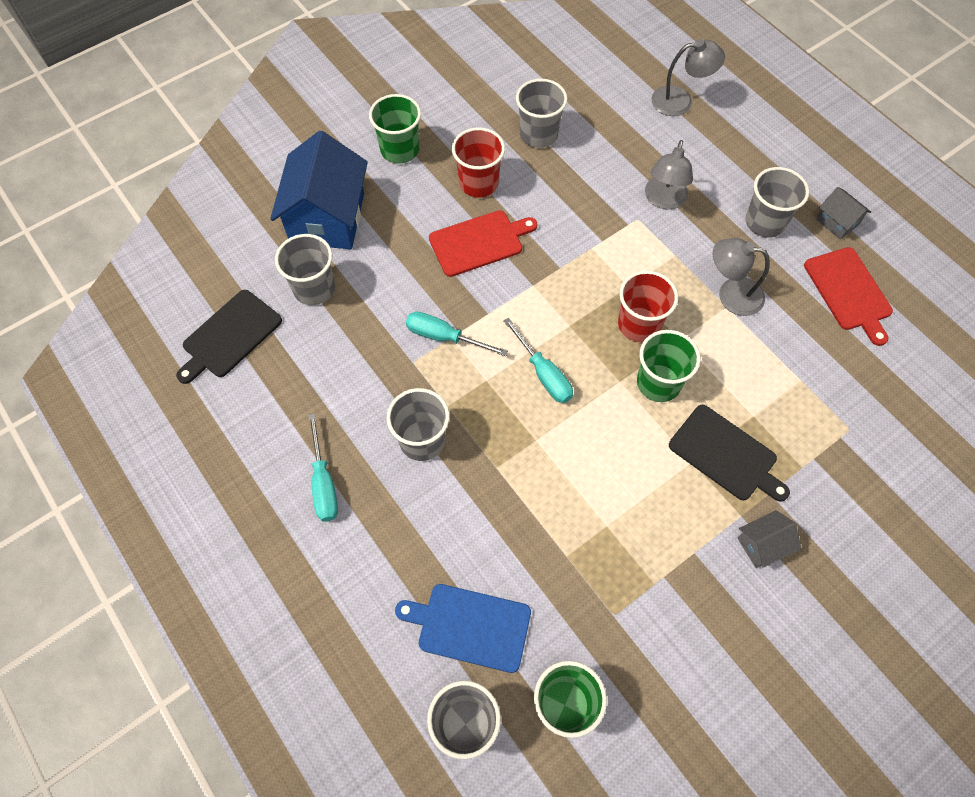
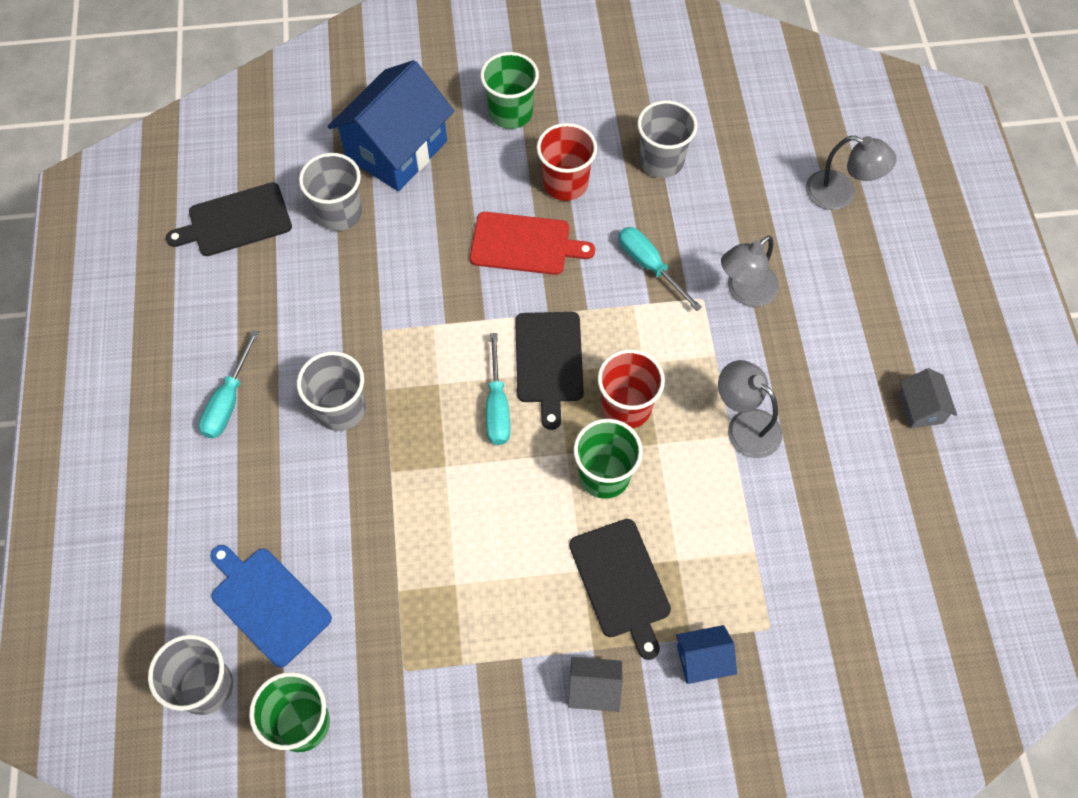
camera: 30 degrees right, 0 degrees up
(444, 337) = (427, 321): turquoise screwdriver -> turquoise screwdriver (649, 266)
(559, 320) = (549, 361): none -> black cutting board
(765, 222) = (838, 369): grey cup -> none
(821, 478) = (702, 660): none -> blue house
(849, 292) = (877, 488): red cutting board -> none

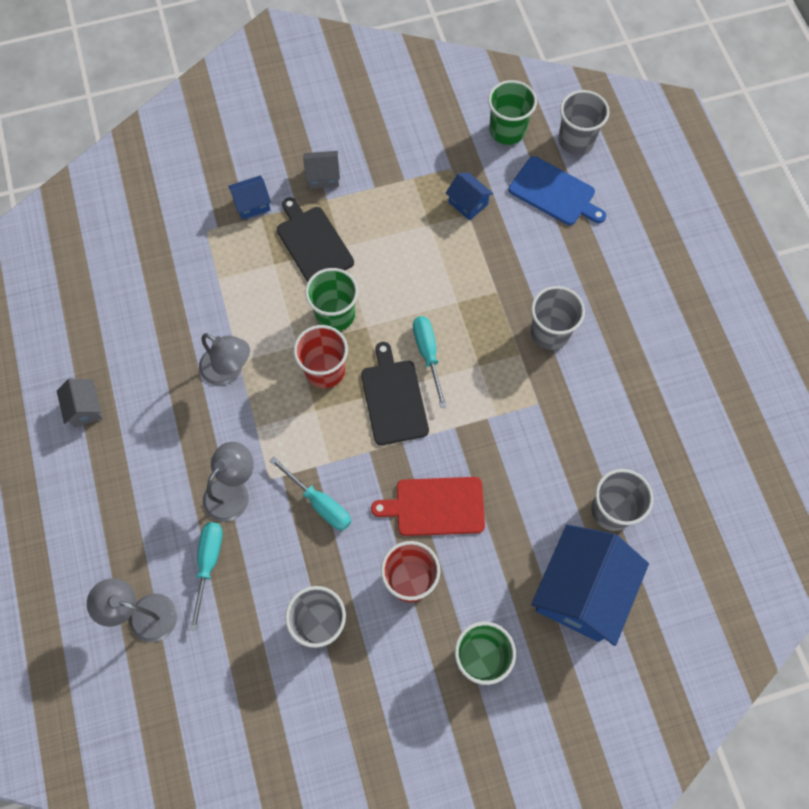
camera: 170 degrees right, 5 degrees up
(228, 401) = (639, 324): turquoise screwdriver -> turquoise screwdriver (208, 564)
(236, 221) = (701, 486): black cutting board -> none
(394, 607) = (468, 203): none -> blue house

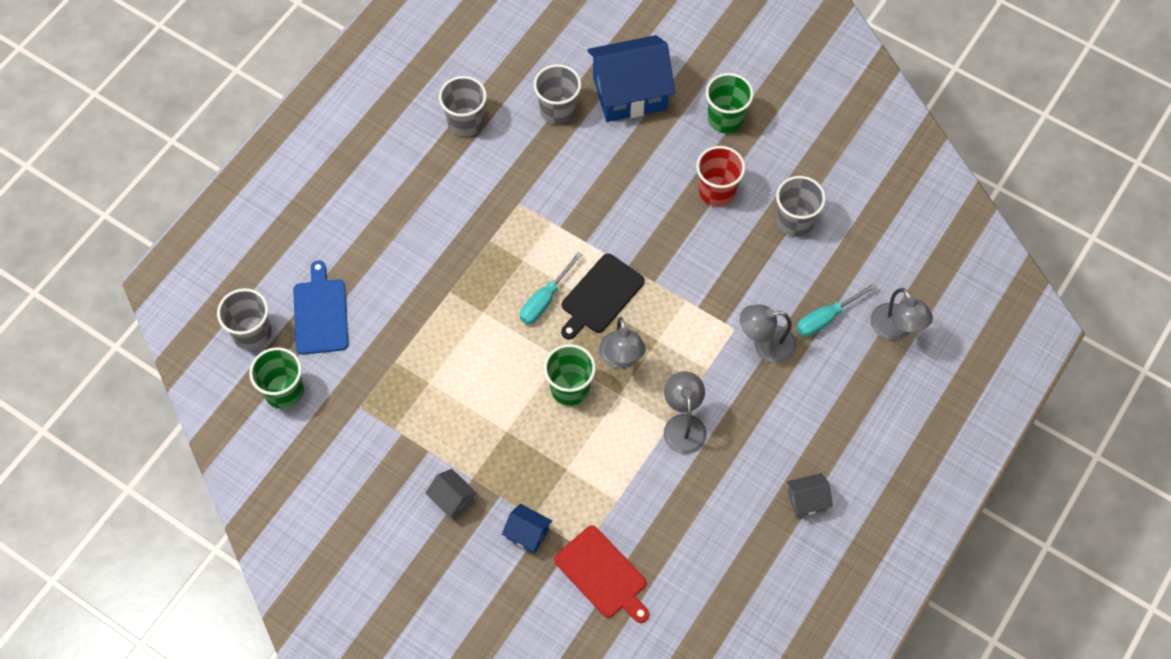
camera: 130 degrees left, 5 degrees down
(85, 408) = (807, 500): grey house -> grey house turned 45 degrees clockwise
(313, 243) = (522, 455): black cutting board -> none
(319, 503) = (720, 283): turquoise screwdriver -> none
(325, 370) = (621, 358): red cup -> grey lamp
(435, 506) = (654, 212): red cutting board -> red cutting board (602, 574)
(468, 203) = (384, 369): blue house -> none
(550, 332) = (453, 233): grey cup -> grey cup (465, 122)

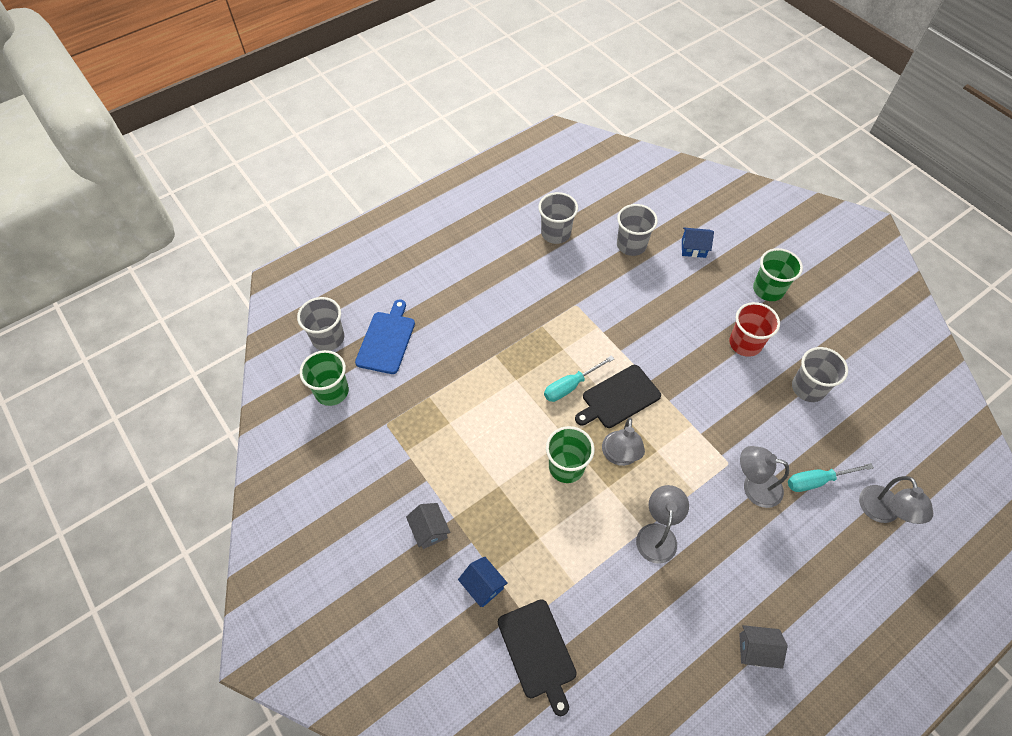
camera: 20 degrees right, 5 degrees down
(602, 574) = (537, 651): red cutting board -> black cutting board
(629, 93) = (693, 248): blue house -> blue house, size x0.46

